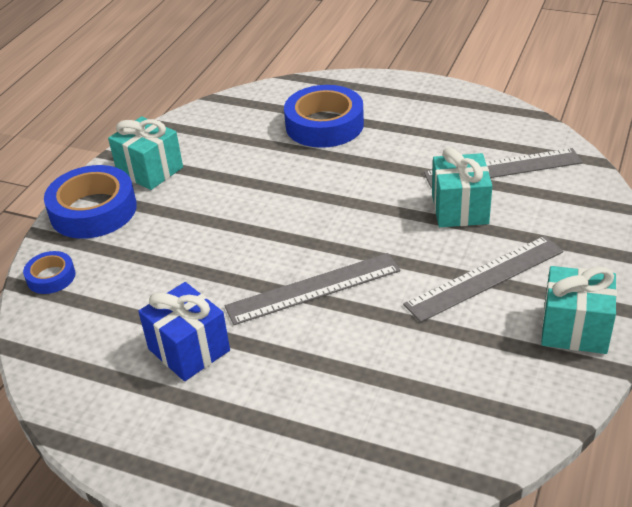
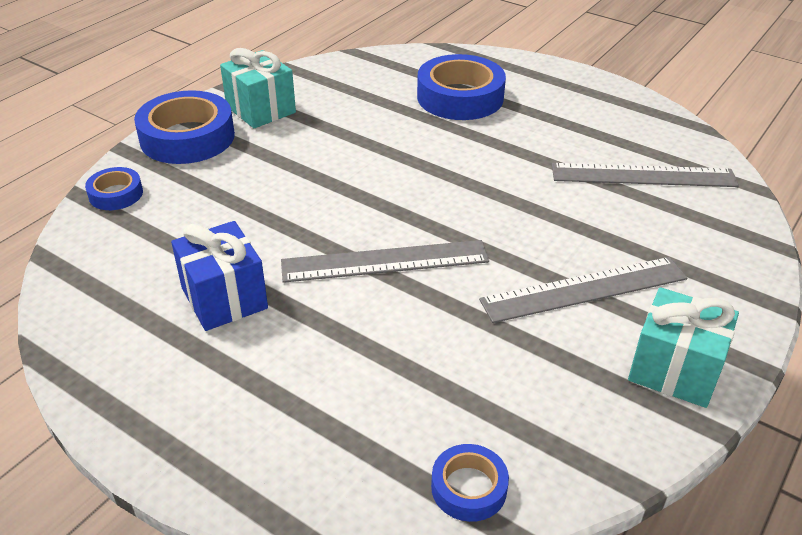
camera: 10 degrees right, 0 degrees up
(446, 458) = (469, 488): none -> blue tape
(459, 209) = (579, 209): turquoise gift -> none

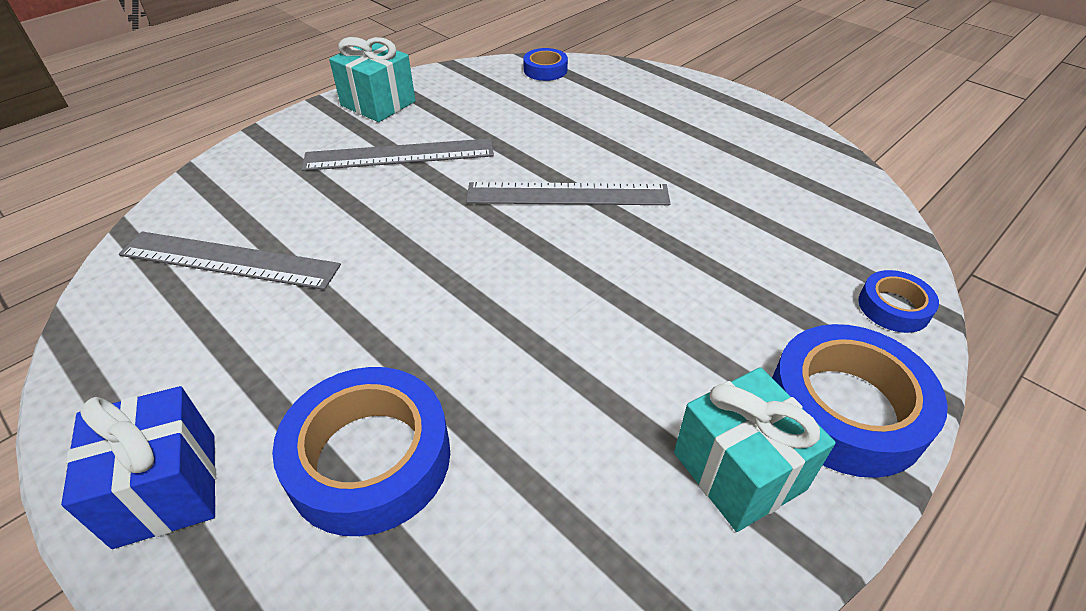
camera: 170 degrees left, 5 degrees up
(224, 298) = (717, 178): blue gift -> blue gift (166, 489)

